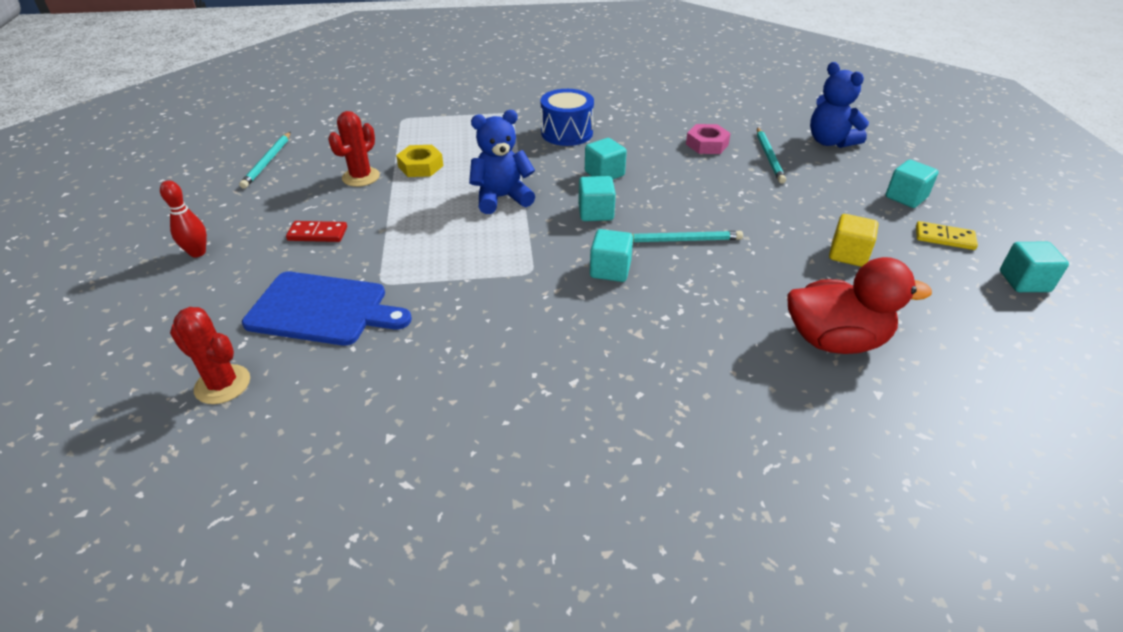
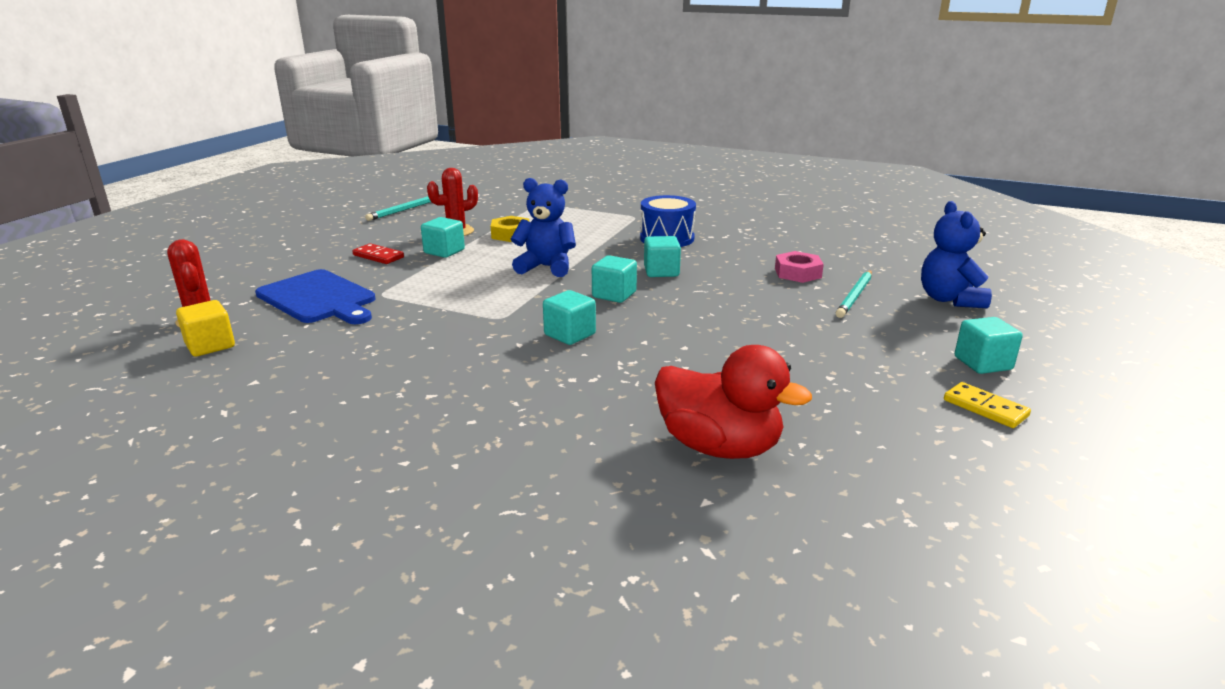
camera: 30 degrees right, 15 degrees down
(197, 253) = (289, 248): red bowling pin -> none
(681, 240) = (668, 332): turquoise pencil -> none
(848, 254) = (836, 389): yellow cube -> yellow cube (210, 345)
(1024, 281) = (1046, 474): turquoise cube -> turquoise cube (444, 251)

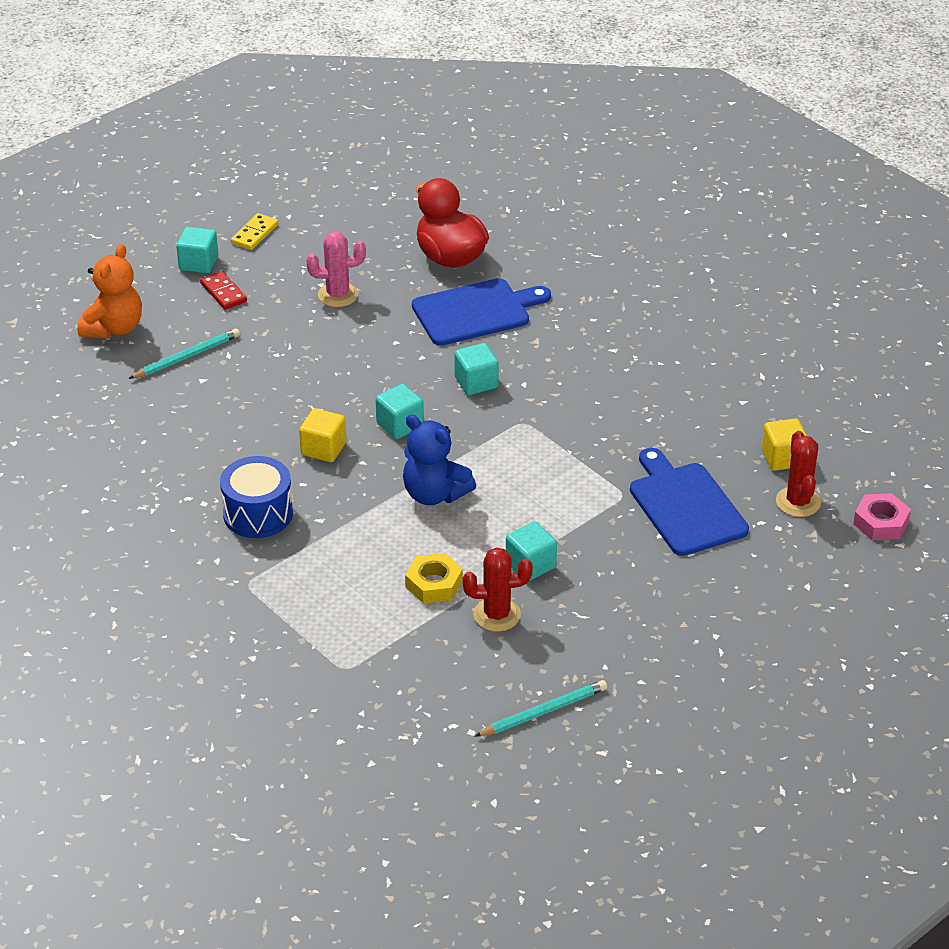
camera: 155 degrees left, 15 degrees up
(378, 256) = (609, 577): red domino -> red domino (223, 293)
(625, 393) = (476, 312): none -> blue cutting board
(661, 271) = (323, 449): turquoise cube -> yellow cube
(797, 371) = (338, 295): none -> pink cactus
(798, 273) = (194, 405): pink nut -> pink nut (881, 522)
(949, 299) = (114, 328): blue teddy bear -> orange teddy bear
(985, 408) = (254, 234): yellow domino -> yellow domino turned 45 degrees clockwise

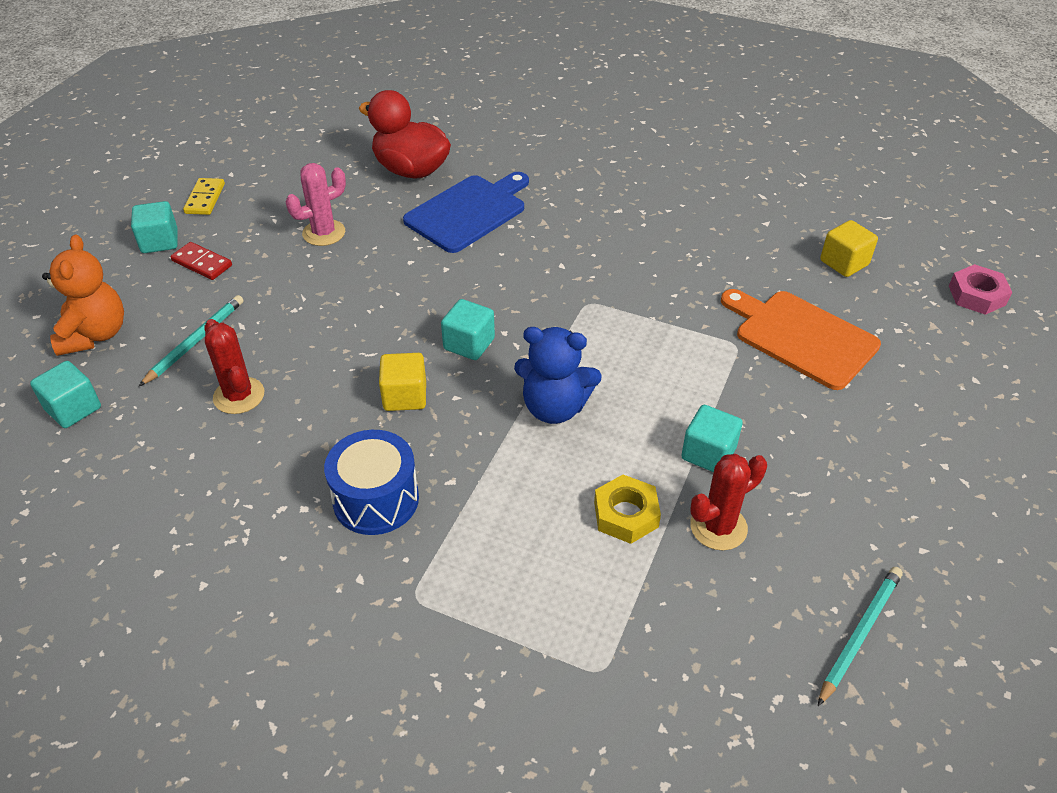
camera: 25 degrees left, 5 degrees up
(476, 382) = (515, 277): turquoise cube -> turquoise cube (73, 409)
(685, 506) = (801, 337): blue cutting board -> orange cutting board
(798, 502) = (893, 299): red cactus -> red cactus (239, 396)

